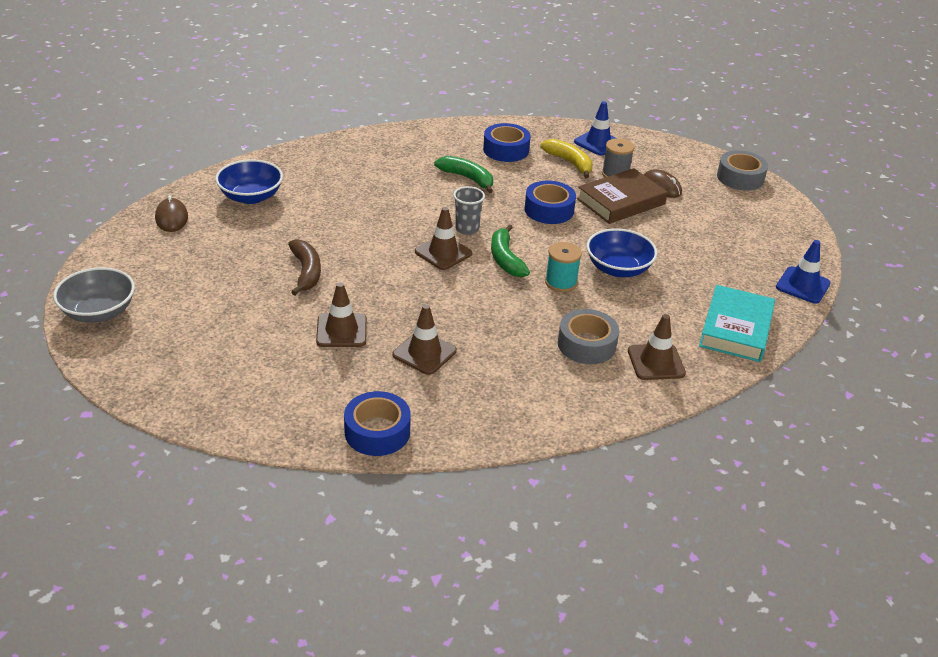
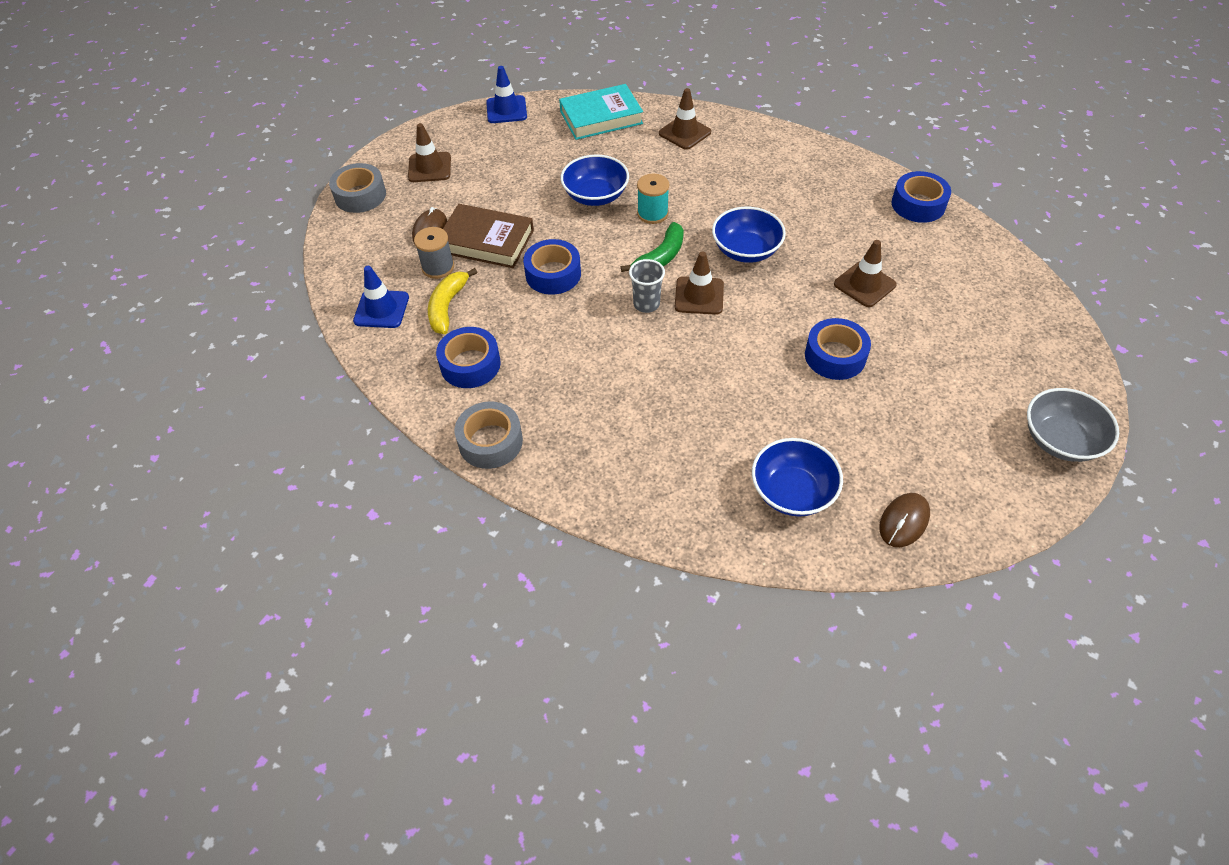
camera: 125 degrees left, 15 degrees up
(306, 272) = (835, 356): brown banana -> blue tape
(424, 353) = (824, 230): brown traffic cone -> brown traffic cone (429, 167)
(458, 300) = (746, 250): none -> blue bowl
(467, 178) = (560, 356): green banana -> none
(586, 344) = (708, 167): grey tape -> grey tape (490, 441)

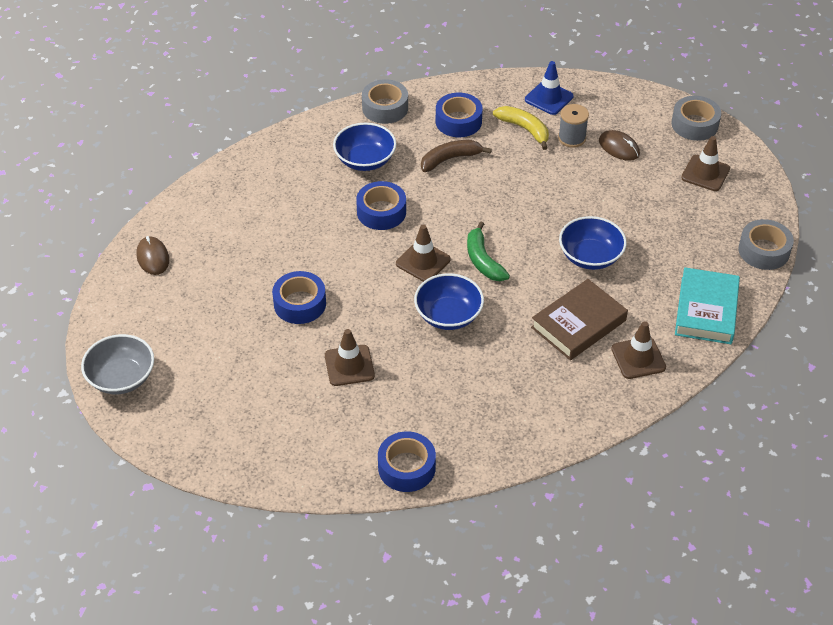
camera: 120 degrees right, 5 degrees down
(486, 241) = (582, 173): brown book -> brown book (578, 324)
(506, 110) = (764, 251): blue traffic cone -> grey tape
(538, 343) = (450, 159): none -> brown banana
(553, 274) = (514, 193): blue tape -> blue tape (381, 212)
(646, 304) = (439, 229): grey cup -> none
(652, 213) = (539, 281): turquoise spool -> none
(792, 491) = (221, 219): blue bowl -> blue bowl (365, 160)

